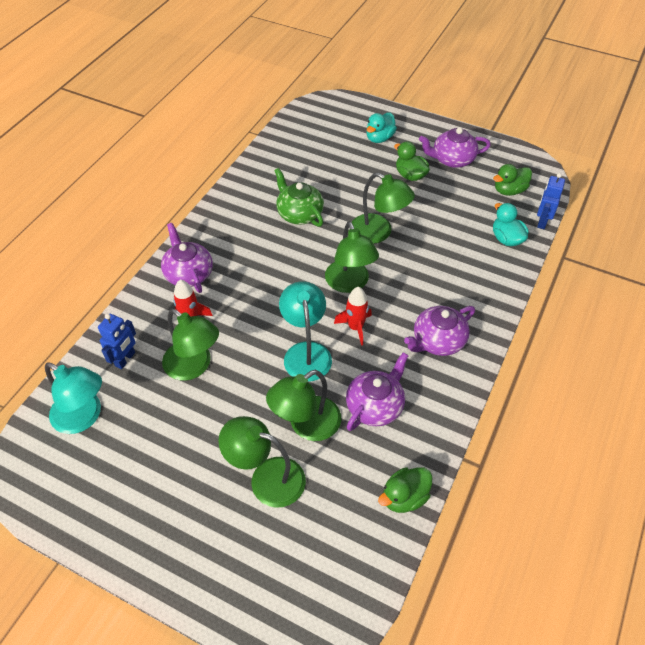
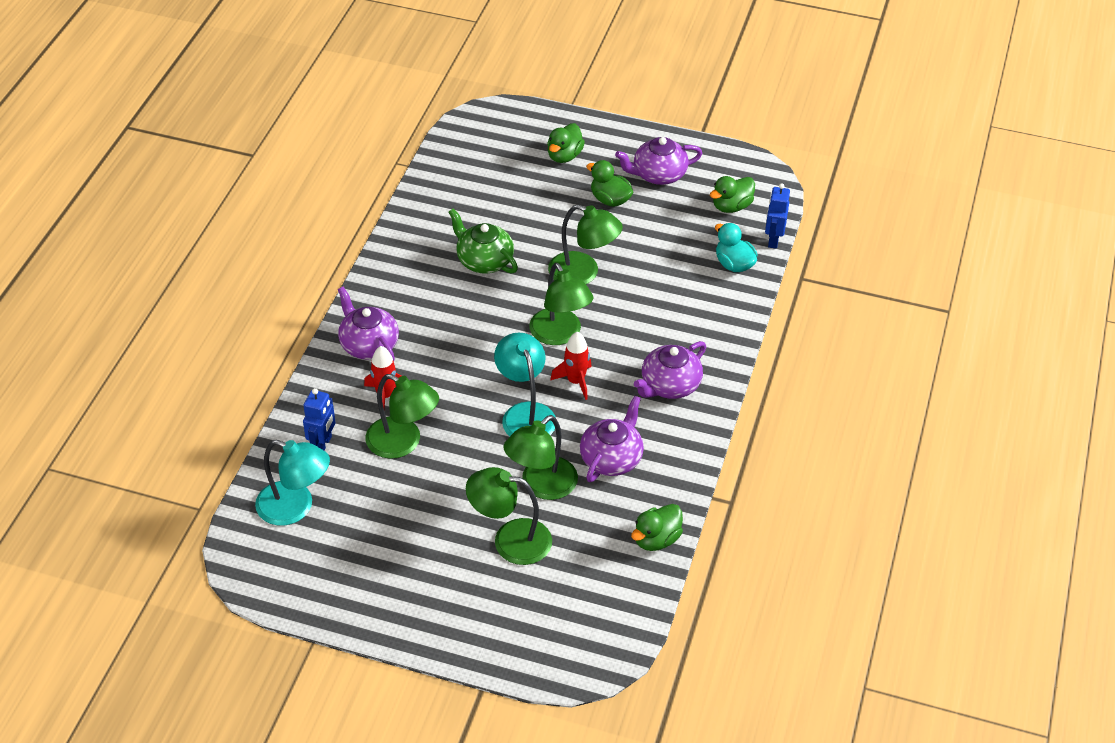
camera: 10 degrees left, 5 degrees down
(379, 138) = (564, 156): turquoise duck -> green duck

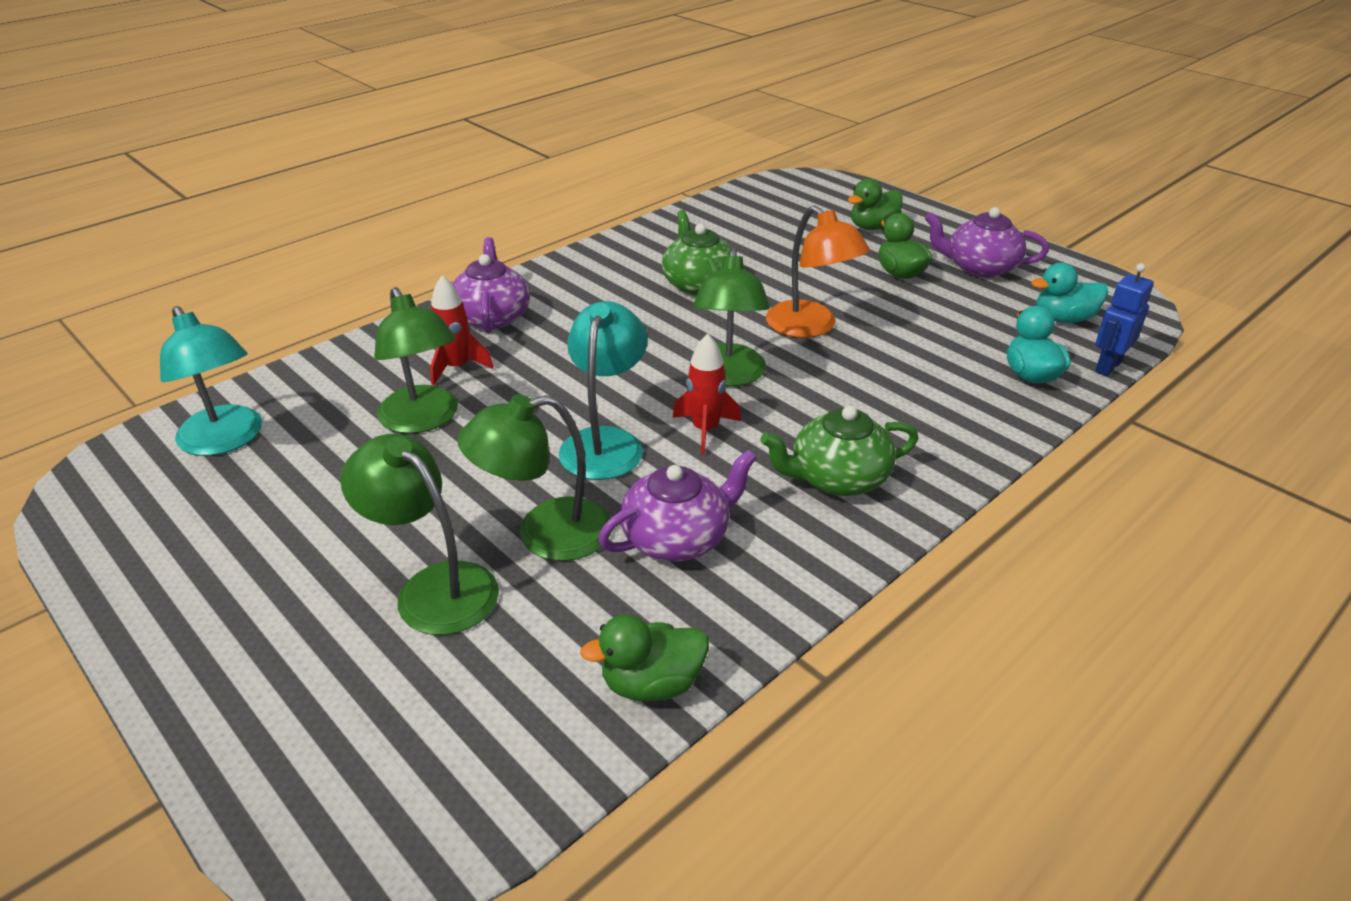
camera: 30 degrees right, 10 degrees down
(322, 444) = (334, 389): blue robot -> none
(583, 273) = (810, 327): green lamp -> orange lamp
(669, 385) = (837, 478): purple teapot -> green teapot
(731, 206) = (1063, 319): green duck -> turquoise duck

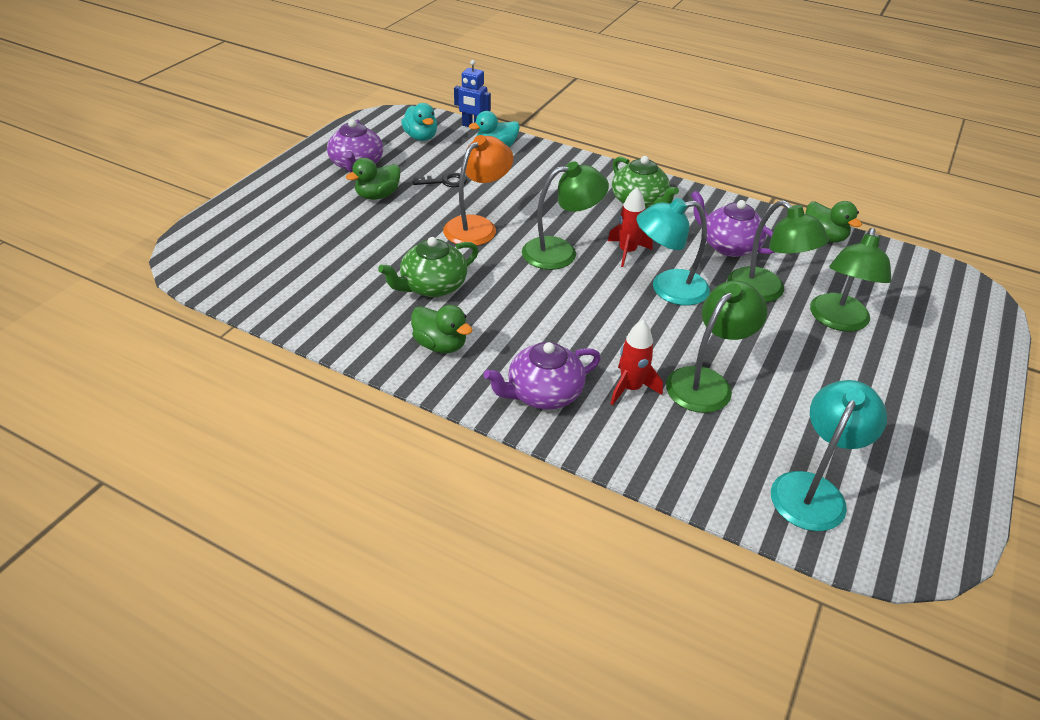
camera: 110 degrees left, 5 degrees up
(872, 227) = (294, 212): green duck -> green duck (440, 345)
(929, 320) = (445, 181): none -> black key

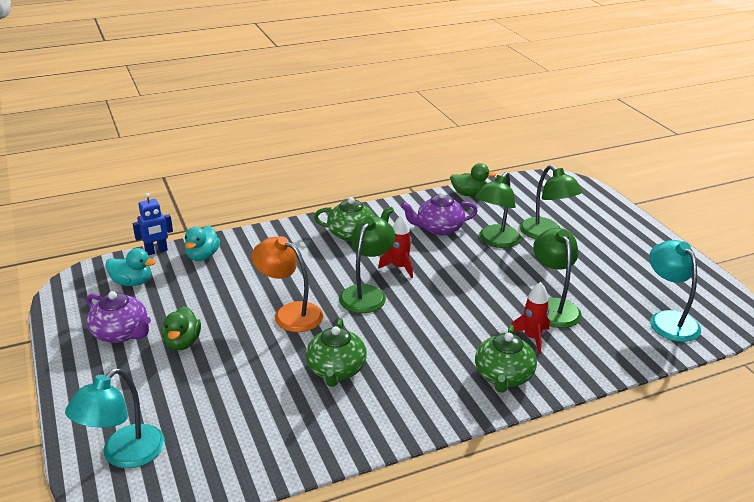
camera: 50 degrees left, 10 degrees down
(440, 345) = (407, 398): green duck -> none
(445, 181) = (212, 301): black key -> none
(477, 226) = (290, 313): orange lamp -> orange lamp turned 45 degrees counterclockwise
(543, 393) = (503, 376): purple teapot -> green teapot
(668, 289) = (454, 273): turquoise lamp -> turquoise lamp (124, 455)
(765, 292) = (496, 241): green lamp -> green lamp turned 120 degrees clockwise

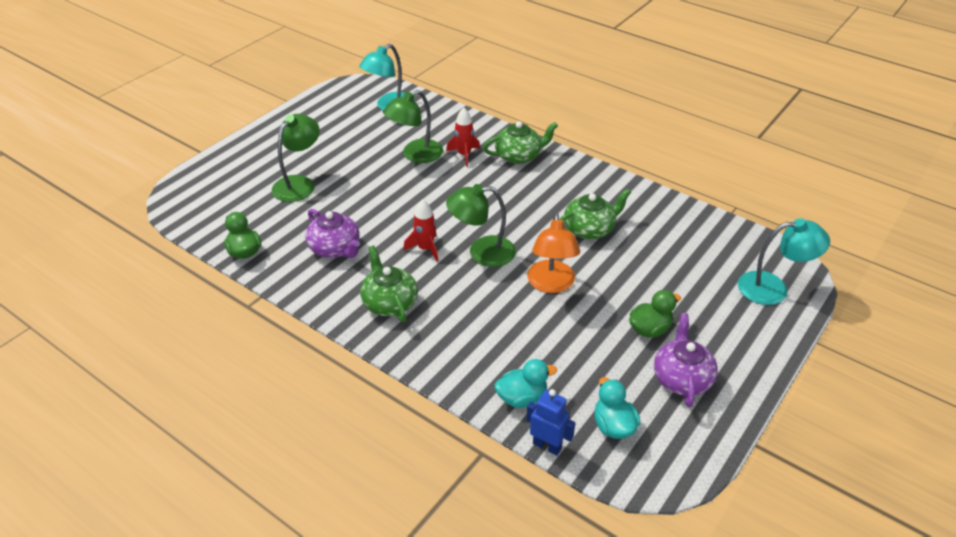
camera: 120 degrees left, 10 degrees up
(496, 241) = (335, 207): green lamp -> none

